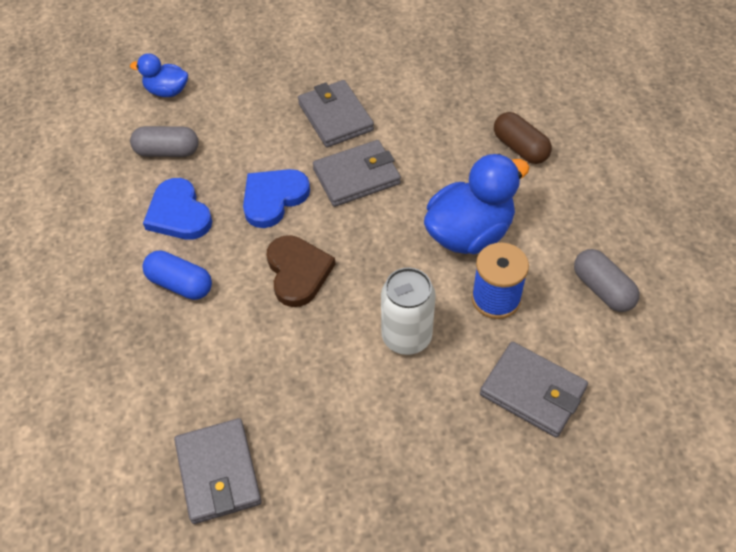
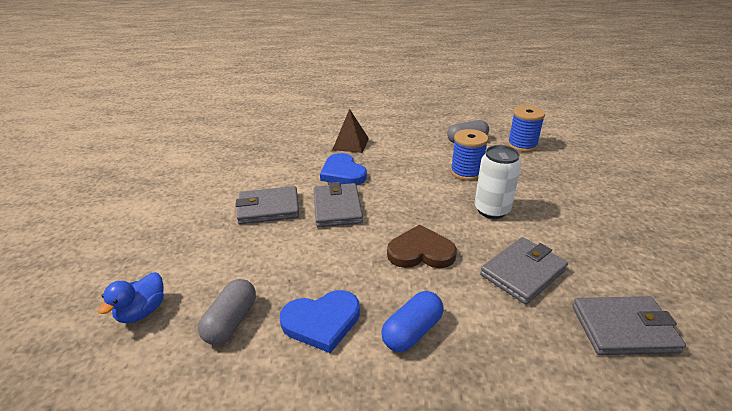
camera: 75 degrees left, 20 degrees down
(273, 198) = (336, 254): blue heart -> blue heart (343, 173)
(469, 233) = (411, 172): blue duck -> none
(520, 148) = (350, 144): brown capsule -> brown pyramid
(533, 391) = (536, 173): grey wallet -> grey wallet (522, 272)
(623, 371) = (522, 145): none -> blue spool

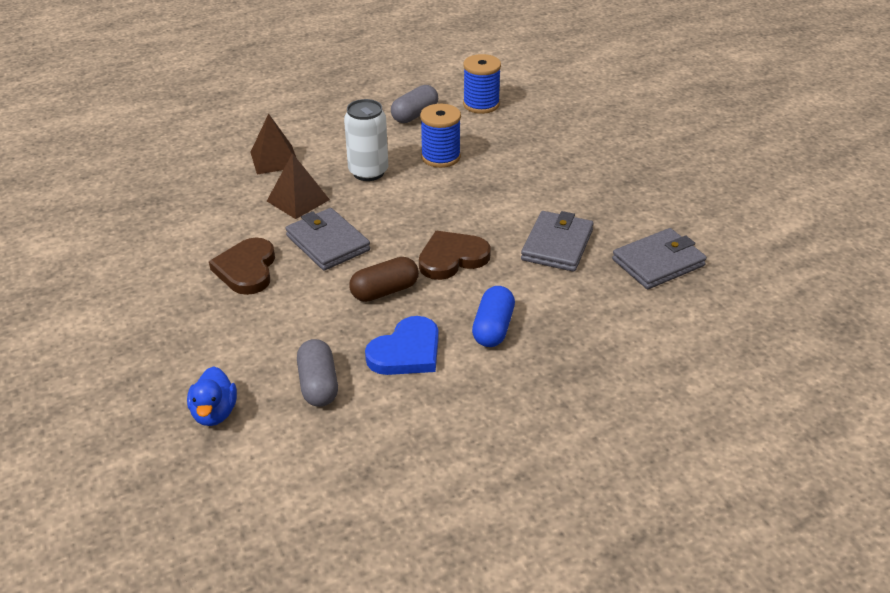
camera: 30 degrees left, 5 degrees up
(269, 208) = (247, 269): grey wallet -> brown heart
(343, 173) = (298, 200): blue heart -> brown pyramid
(347, 260) = (384, 291): none -> brown capsule
(491, 210) = (494, 192): white can -> white can (368, 172)

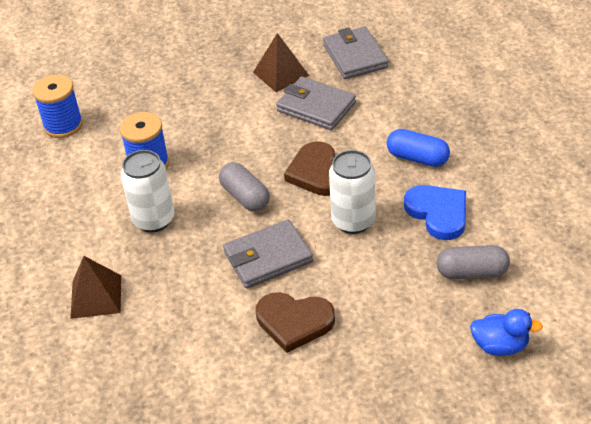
camera: 75 degrees left, 5 degrees up
(298, 200) = (185, 278): brown pyramid -> brown pyramid (281, 74)
(384, 291) = (353, 221): brown capsule -> white can
(415, 115) = (58, 176): grey capsule -> grey capsule (245, 197)

